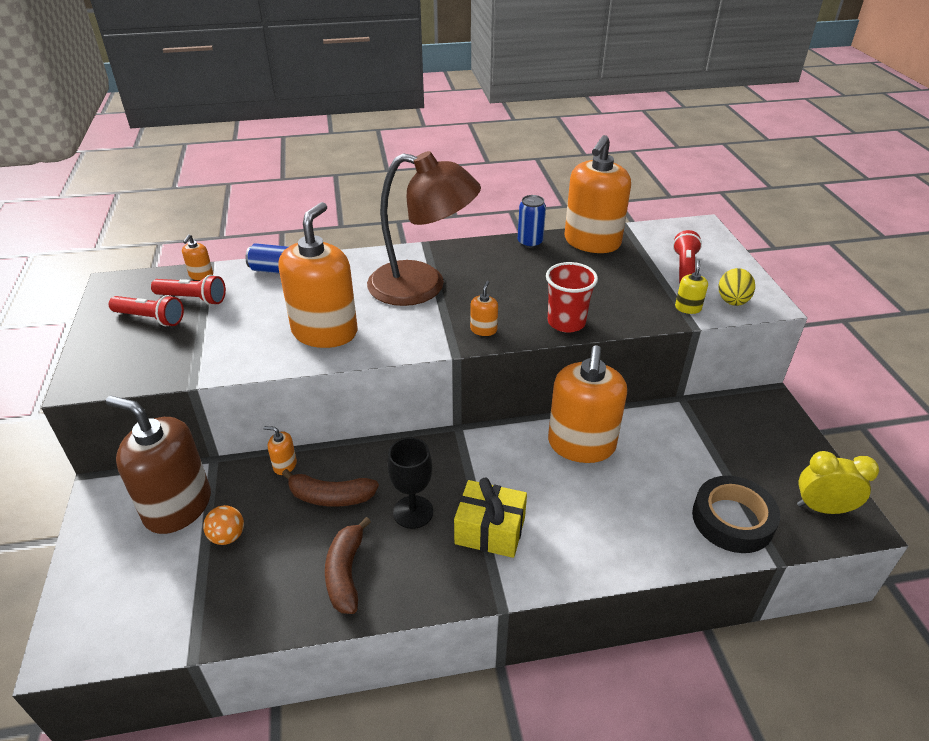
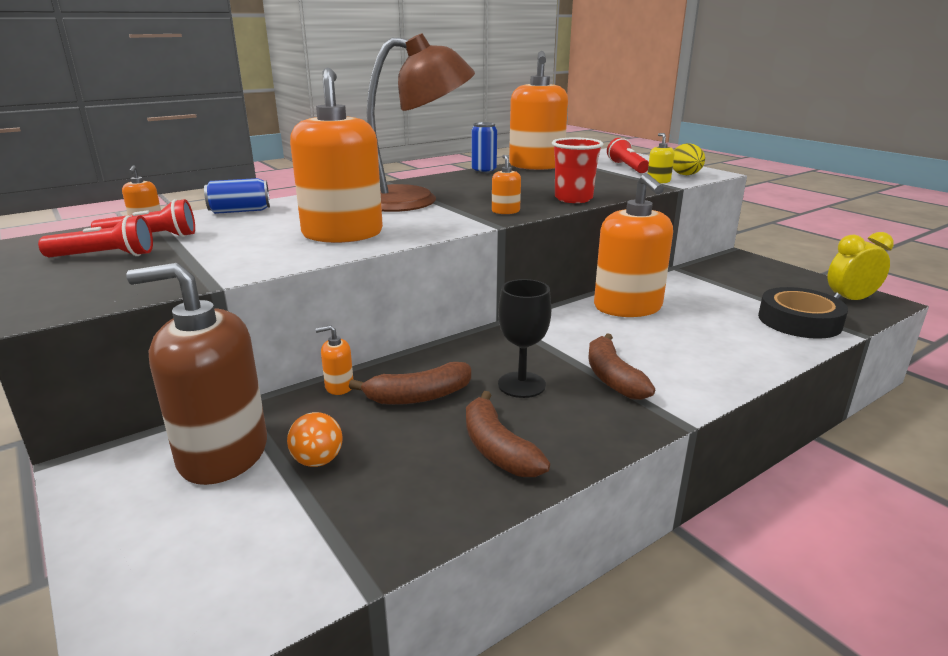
camera: 25 degrees left, 15 degrees down
(490, 530) = (612, 377): yellow gift -> brown banana

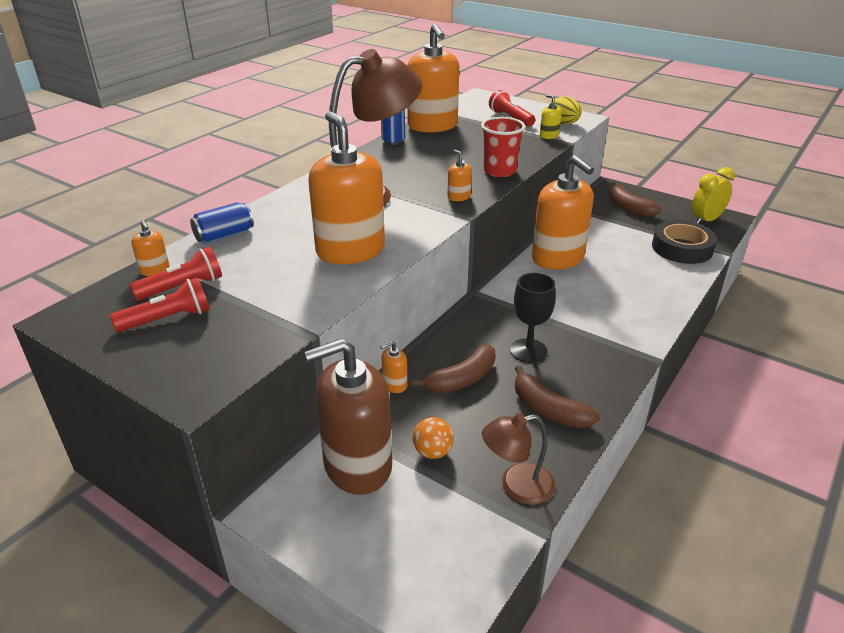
camera: 20 degrees left, 10 degrees up
(384, 524) = (516, 486): none -> brown lamp
(612, 377) = (586, 329): brown banana -> brown banana (628, 207)

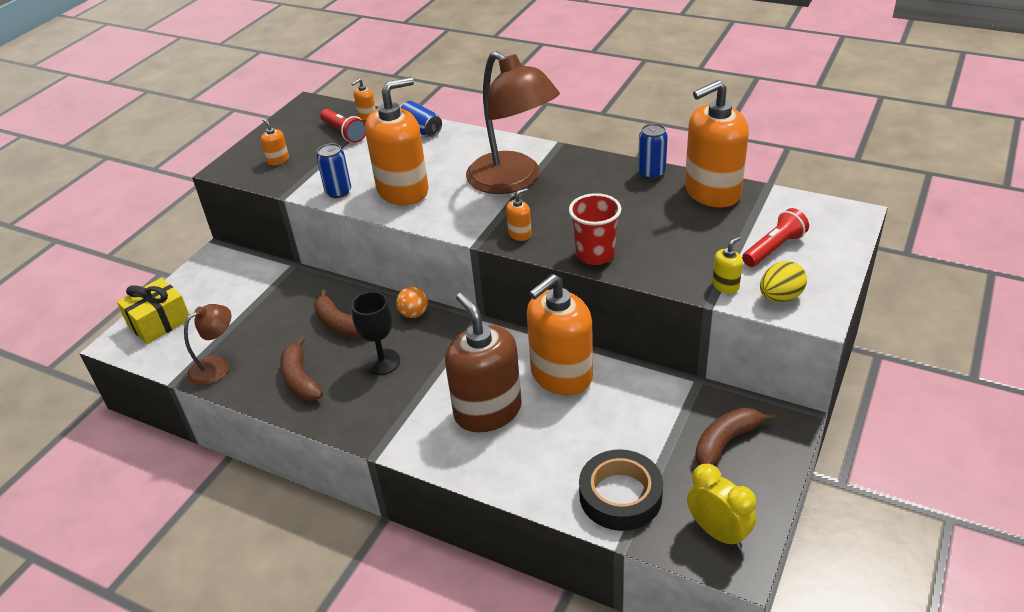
camera: 85 degrees right, 5 degrees up
(168, 319) = (305, 138): red flashlight -> none
(326, 292) = (338, 192): none -> blue can
(357, 465) = (247, 286): brown soap dispenser -> brown soap dispenser (487, 411)
(394, 385) = (333, 289): orange soap dispenser -> orange soap dispenser (278, 160)
(408, 564) = (159, 322): none -> yellow gift
(433, 452) = (256, 319): orange ball -> orange ball (414, 314)
(516, 486) = (217, 366): brown lamp -> brown lamp turned 75 degrees clockwise
(548, 409) = (300, 379): brown banana -> brown banana turned 60 degrees counterclockwise

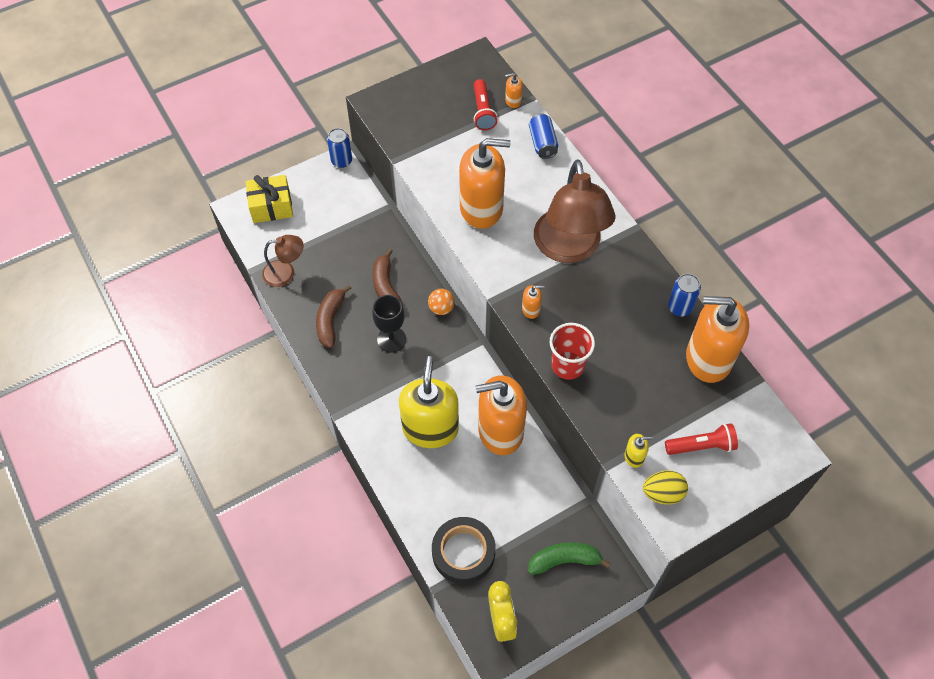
camera: 30 degrees right, 20 degrees up
(278, 160) = (415, 115): orange soap dispenser -> none
(338, 192) = (435, 180): blue can -> blue can (341, 161)
(487, 411) = (430, 428): brown soap dispenser -> yellow soap dispenser
(726, 442) = (564, 560): brown banana -> green banana

